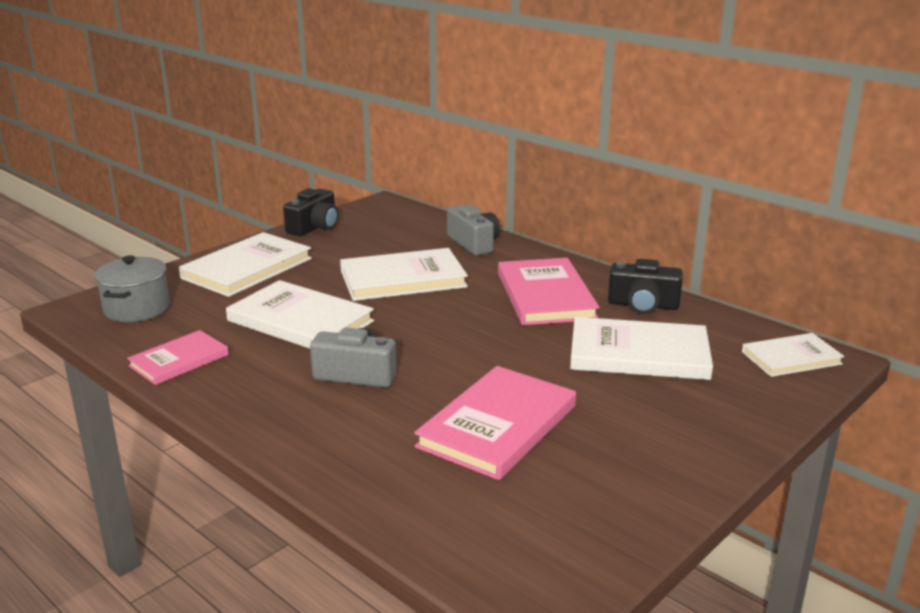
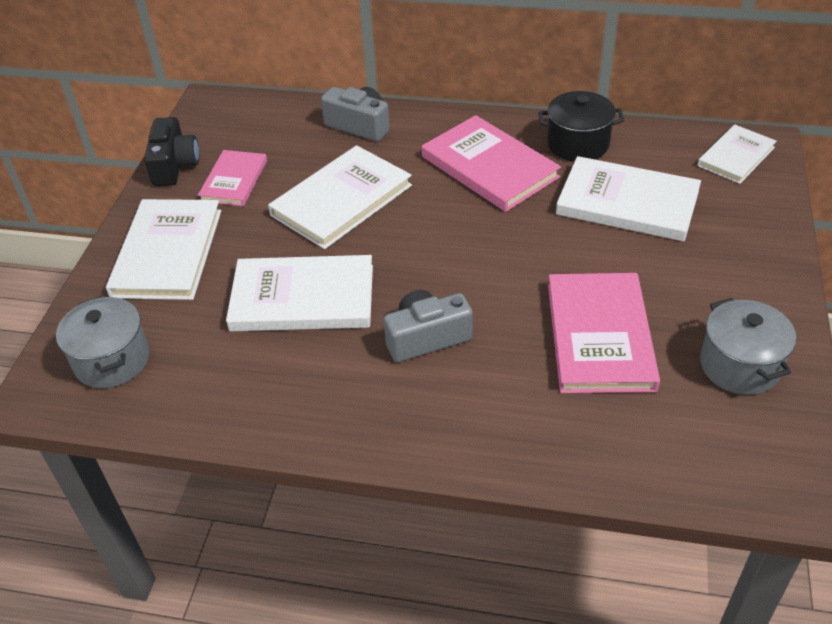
camera: 30 degrees left, 20 degrees up
(179, 360) = (240, 404): pink book -> pink book (234, 180)
(602, 495) = (739, 365): none -> grey pot
(639, 354) = (627, 203): white book -> white book turned 45 degrees clockwise
(643, 305) = (578, 144): black camera -> black pot

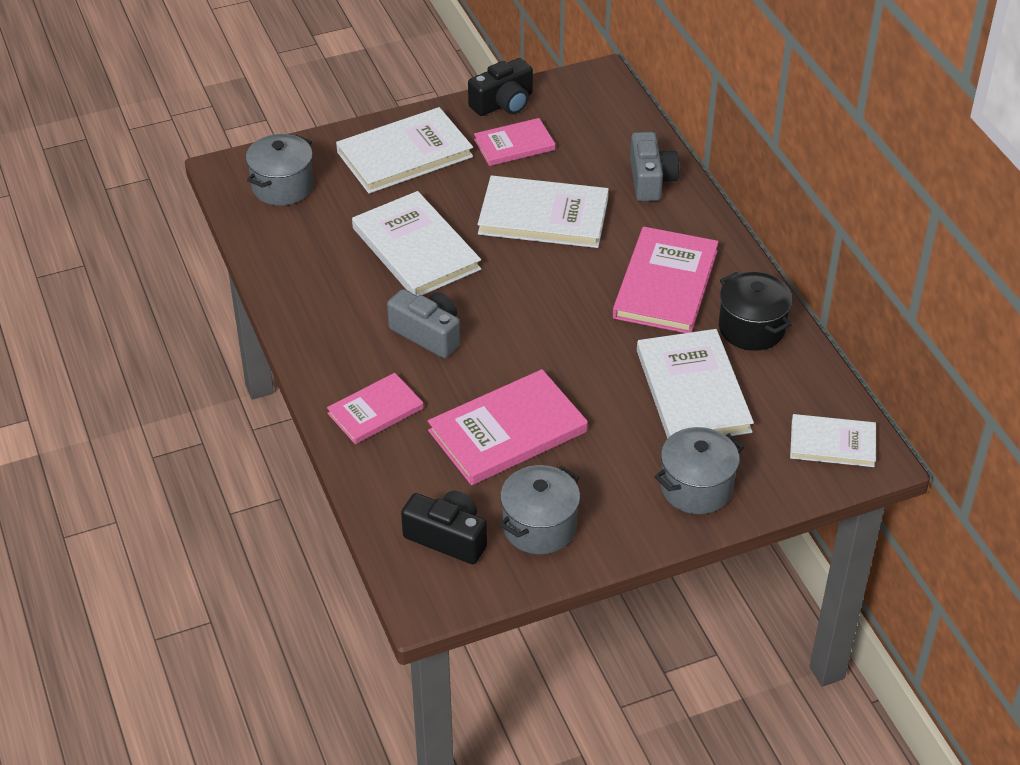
camera: 55 degrees right, 0 degrees up
(504, 423) = (375, 411): none -> pink book
(719, 440) = (448, 537): none -> black camera
(744, 247) = (696, 487): none -> grey pot

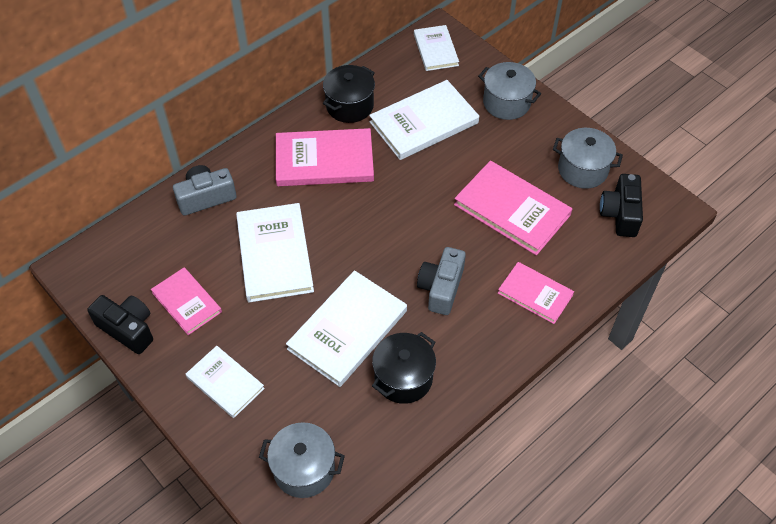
camera: 110 degrees left, 10 degrees up
(335, 275) = (403, 378): none -> black pot
(404, 154) = (225, 383): white book -> white book, size x0.61

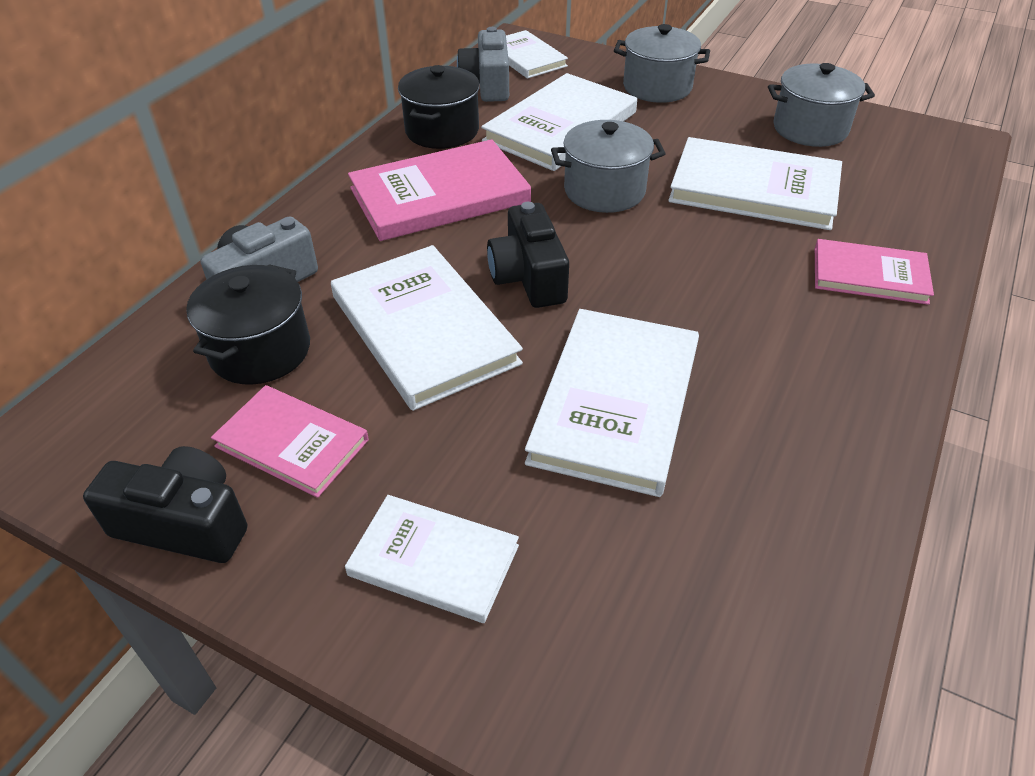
camera: 20 degrees left, 10 degrees down
(304, 469) = (686, 676): grey pot -> grey pot (604, 191)
(403, 378) = (761, 448): black pot -> black pot (260, 350)
(441, 288) = (726, 304): grey camera -> grey camera (487, 84)
(512, 210) = (754, 189): pink book -> white book
(620, 214) = (899, 161): black camera -> black camera (528, 277)

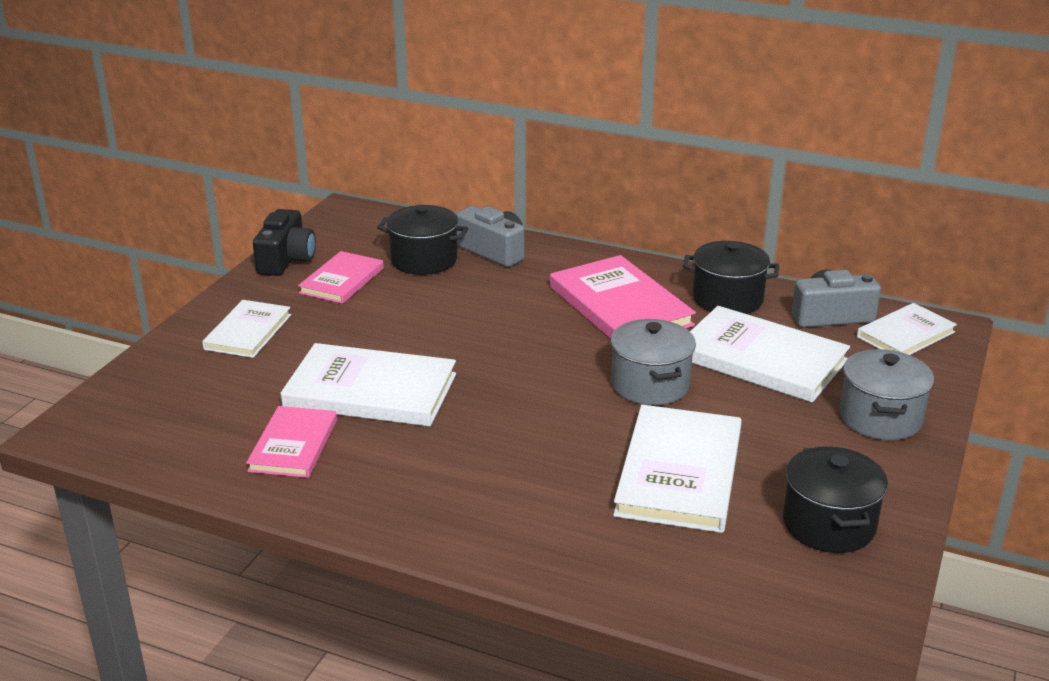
camera: 85 degrees right, 15 degrees down
(423, 329) = (447, 313): white book -> none
(528, 277) = (513, 351): black camera -> none
(810, 129) = (829, 524): grey pot -> black pot
(869, 275) = (540, 533): pink book -> pink book (293, 445)

